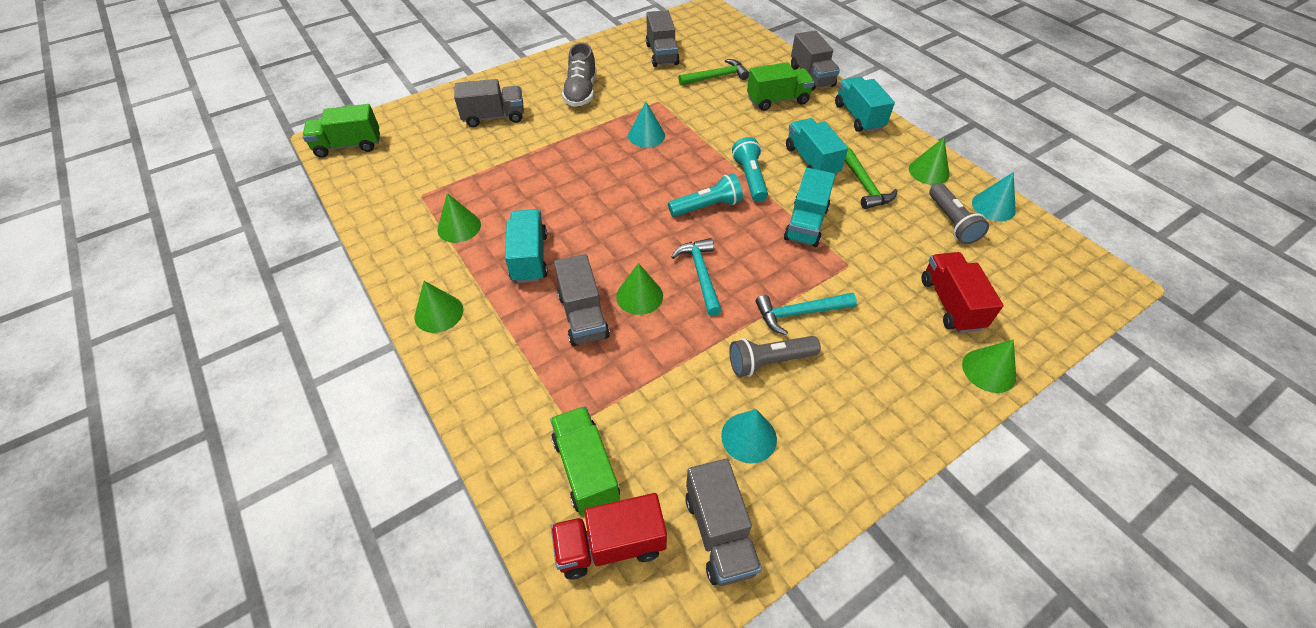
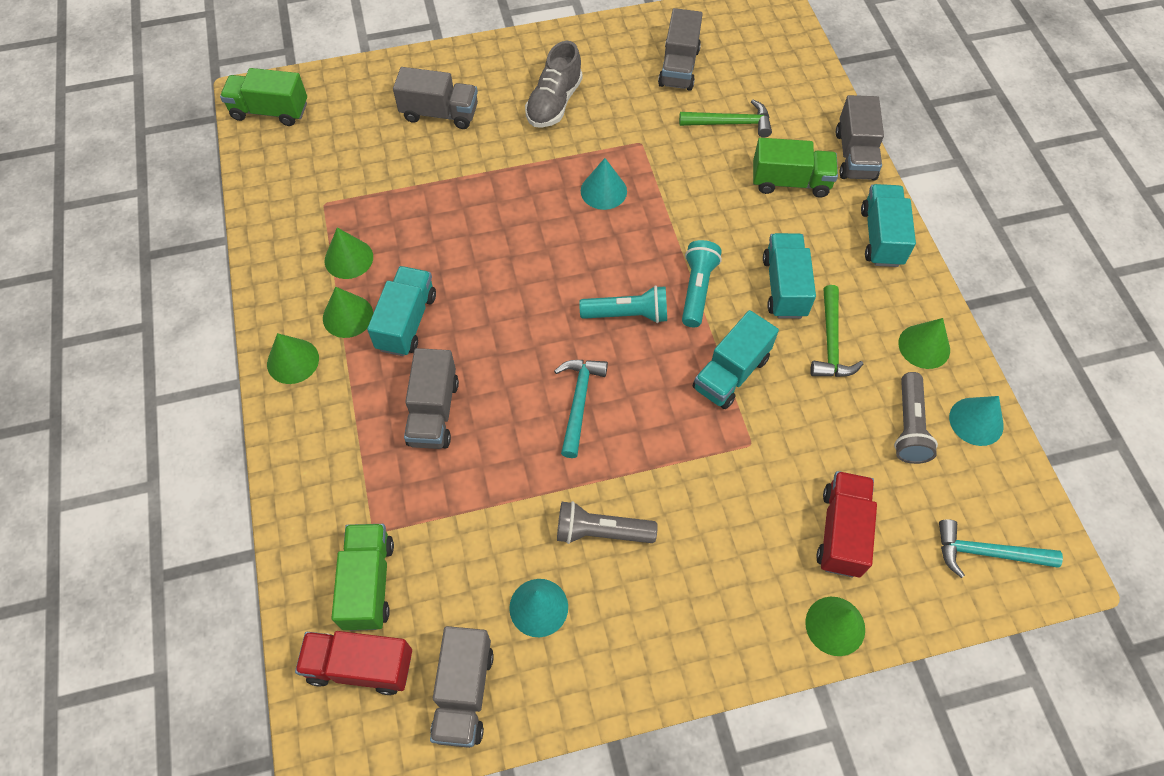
camera: 20 degrees right, 10 degrees up
(639, 296) = (501, 407): green cone -> green cone (348, 316)
(800, 313) = (663, 486): turquoise hammer -> turquoise hammer (987, 553)

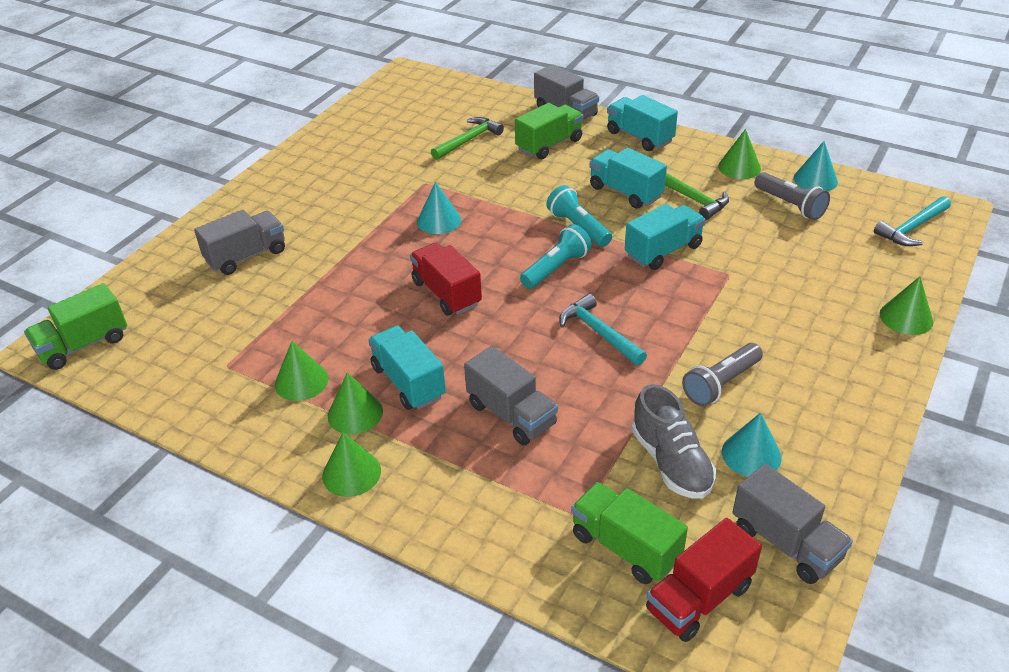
camera: 45 degrees left, 20 degrees down
(554, 103) = (330, 199): grey shoe -> grey shoe (671, 462)
(679, 67) = (390, 134): grey truck -> none
(731, 373) = (663, 251): turquoise truck -> turquoise truck turned 120 degrees counterclockwise
(841, 532) = (838, 275): red truck -> red truck (446, 293)

